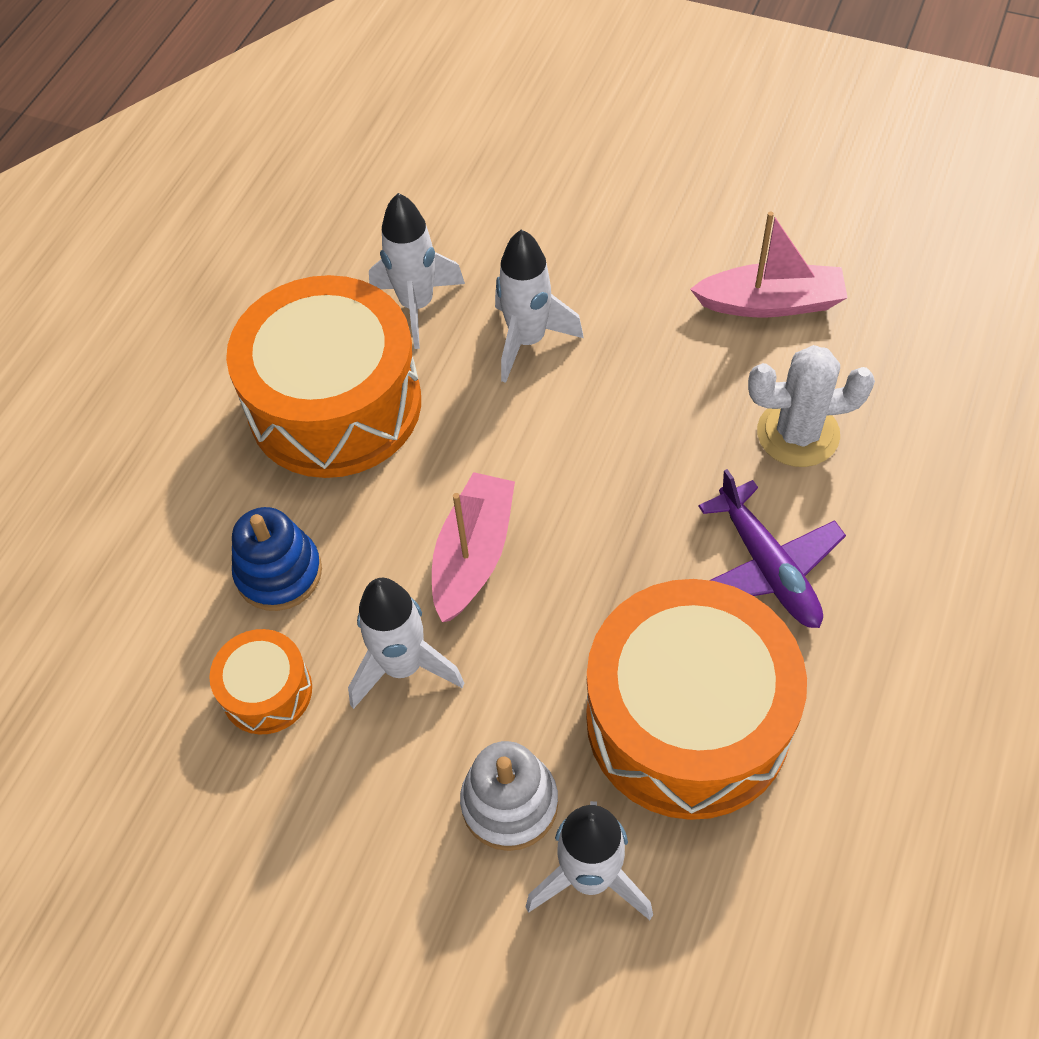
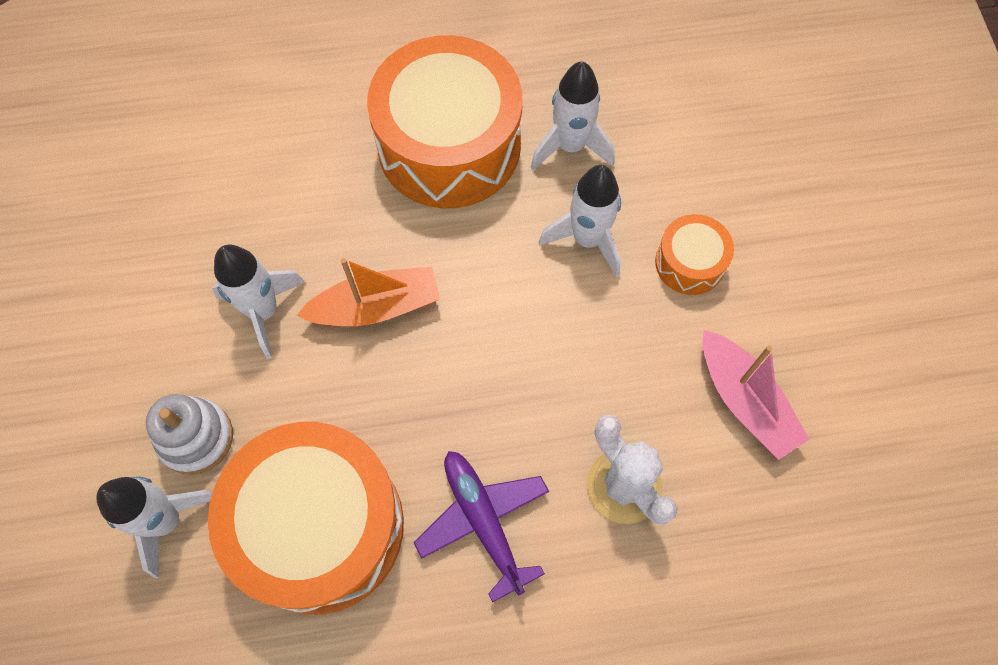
camera: 55 degrees right, 10 degrees up
(267, 691) = (202, 238): orange drum -> orange drum (689, 263)
(279, 573) = (294, 192): blue stacking toy -> none
(473, 555) = (376, 307): pink boat -> orange boat
(767, 566) = (483, 522): purple plane -> purple plane turned 120 degrees clockwise

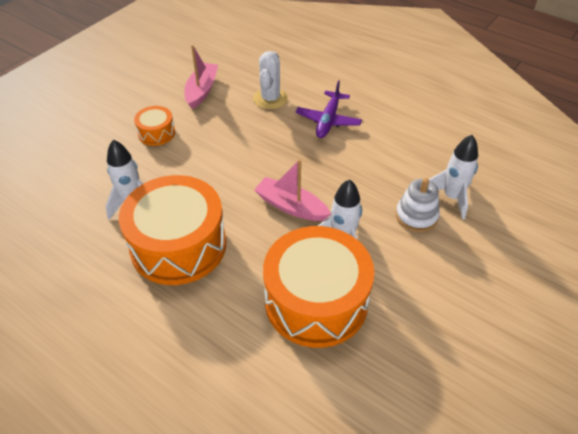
camera: 135 degrees left, 20 degrees down
(319, 527) = (389, 156): orange drum -> orange drum (316, 301)
(376, 307) = (291, 206): orange boat -> pink boat
(587, 239) = (179, 166): white rocket -> none

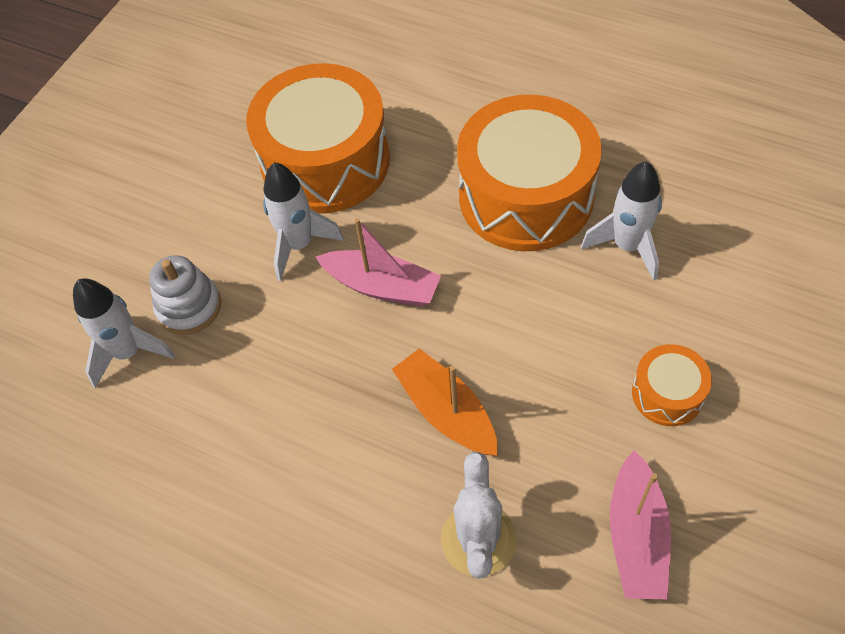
camera: 175 degrees right, 10 degrees up
(270, 143) = (446, 411): none -> orange boat
(328, 120) = (345, 495): purple plane -> none

